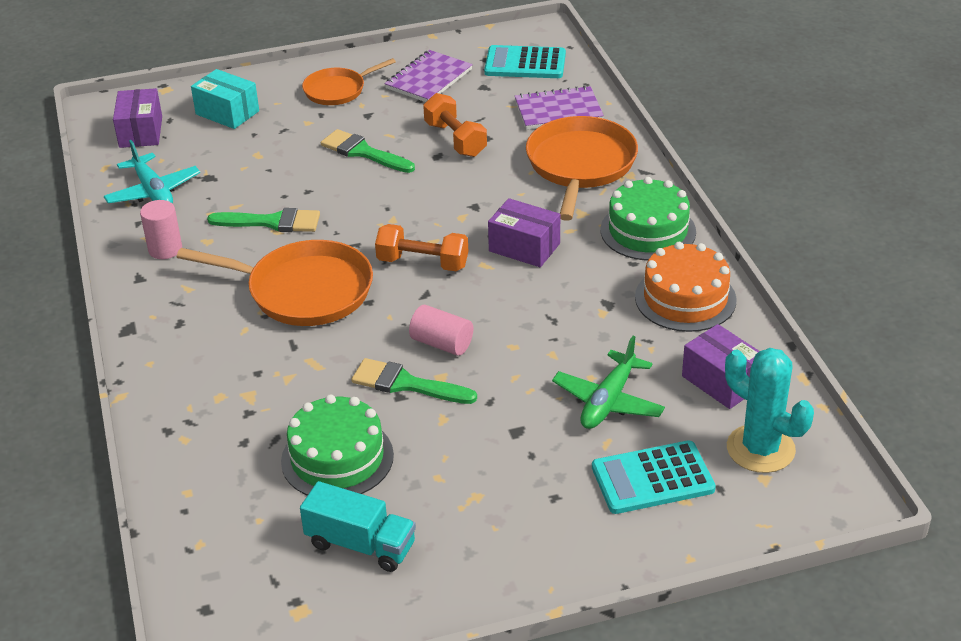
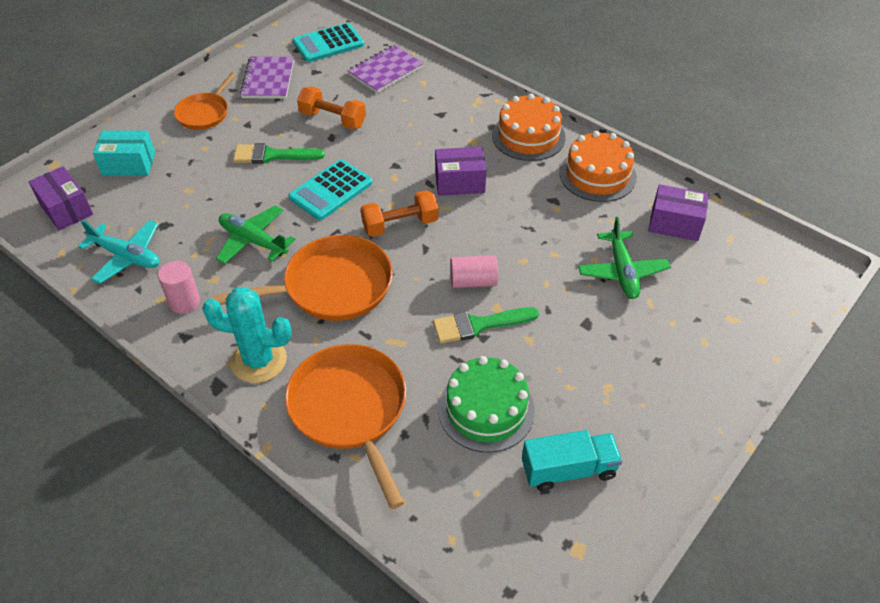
camera: 35 degrees left, 10 degrees up
(272, 222) = (253, 241): green brush -> green plane
(580, 165) = (439, 106): orange pan -> orange pan (350, 409)
(648, 231) = (528, 136): green cake -> orange cake
(652, 478) = (702, 314): turquoise calculator -> turquoise calculator (331, 190)
(760, 449) = (741, 260): turquoise cactus -> turquoise cactus (258, 360)

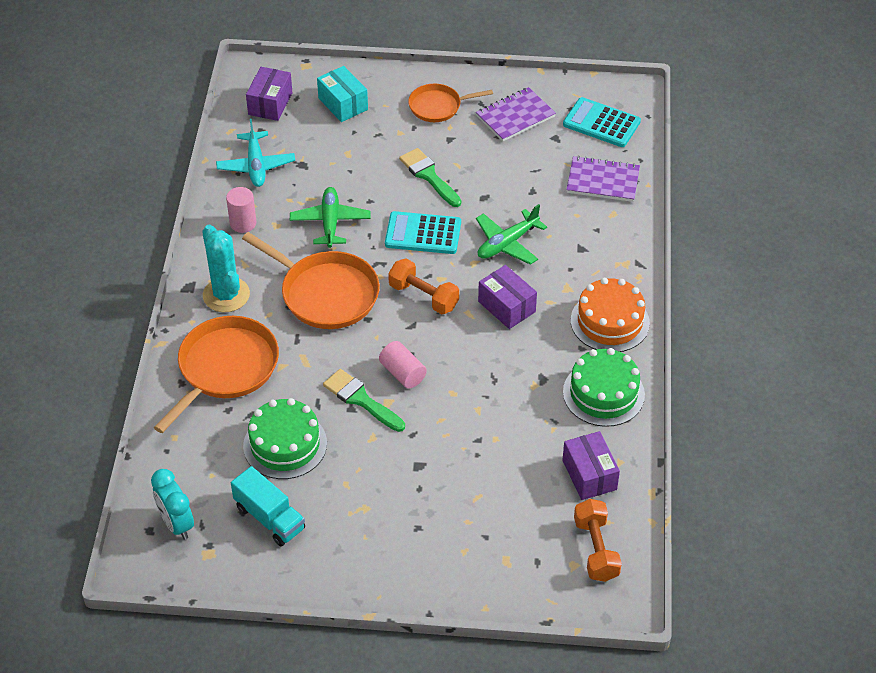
camera: 55 degrees right, 0 degrees up
(333, 119) = (506, 185): orange dumbbell -> orange dumbbell (596, 549)
(518, 559) = (177, 524): none -> turquoise clock
(597, 175) = (603, 393): orange cake -> green cake
(622, 271) = (497, 463): green plane -> green plane (507, 243)

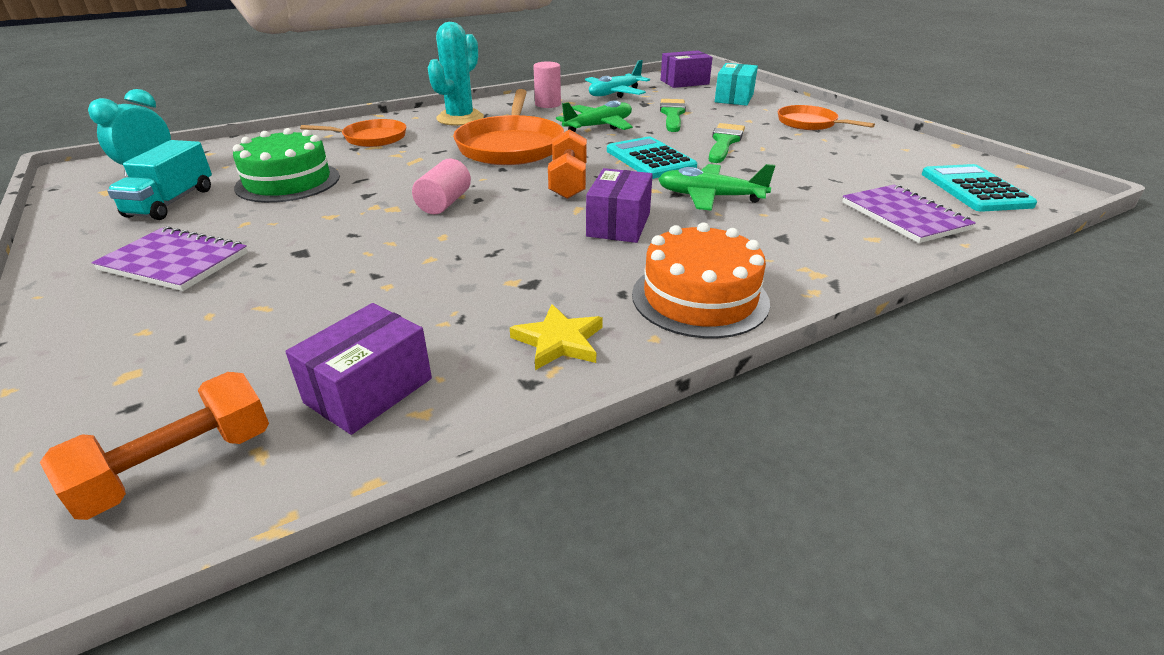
camera: 55 degrees right, 15 degrees down
(225, 368) = (371, 138): orange pan -> orange pan, size x0.59
(361, 399) = (384, 195): green brush -> green brush (672, 114)
(515, 116) = (876, 151): purple notebook -> purple notebook (174, 262)
(603, 393) = (559, 341): green cake -> yellow star

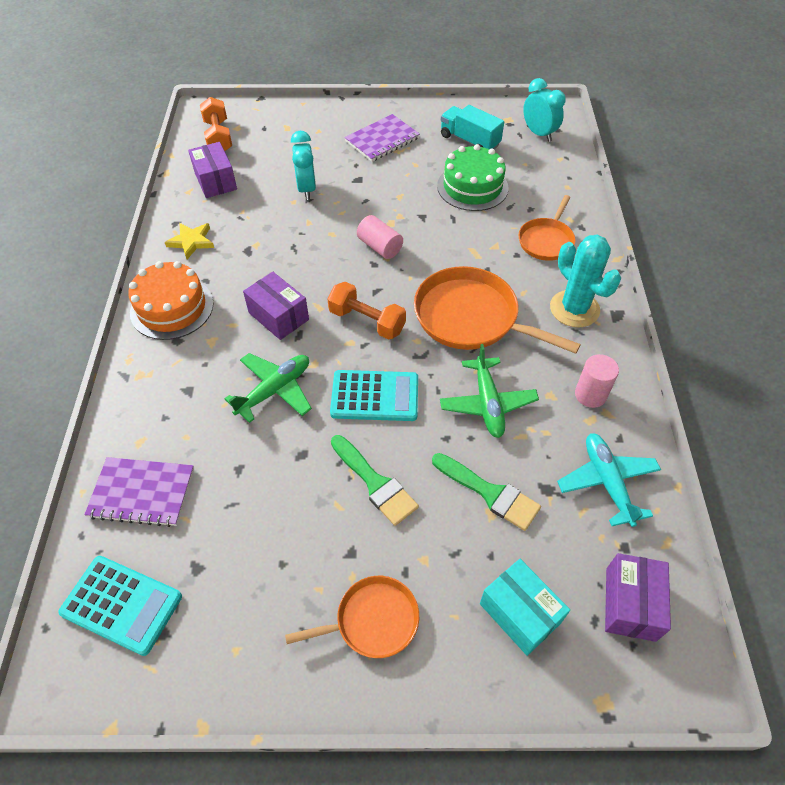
camera: 120 degrees right, 20 degrees up
(347, 284) = (307, 189): none -> turquoise clock

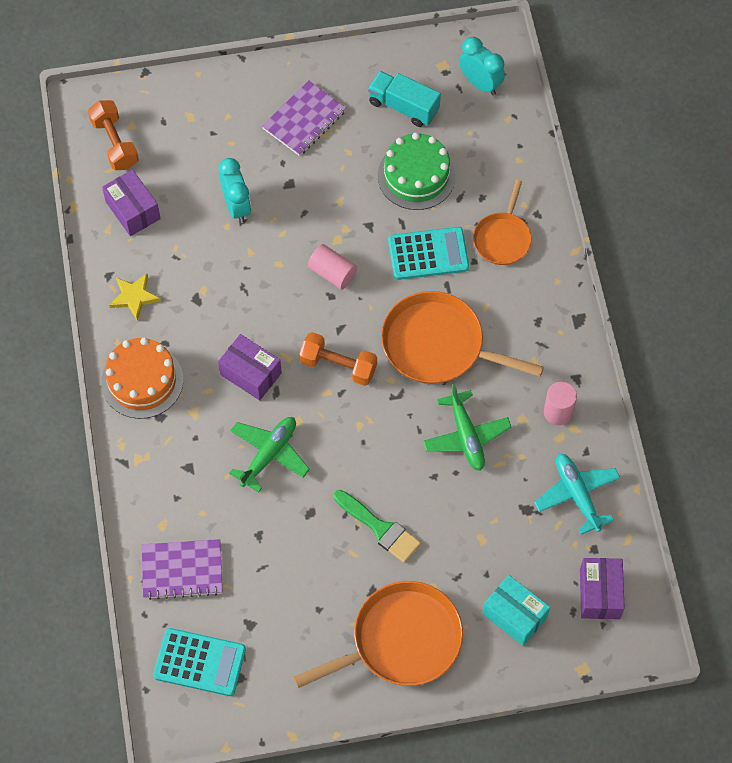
camera: 10 degrees left, 10 degrees up
(373, 620) = (401, 640): orange pan -> orange pan, size x1.69
(375, 396) = (362, 445): turquoise calculator -> turquoise calculator (428, 254)
(490, 493) = (479, 521): green brush -> none
(574, 309) = (537, 319): turquoise cactus -> none

